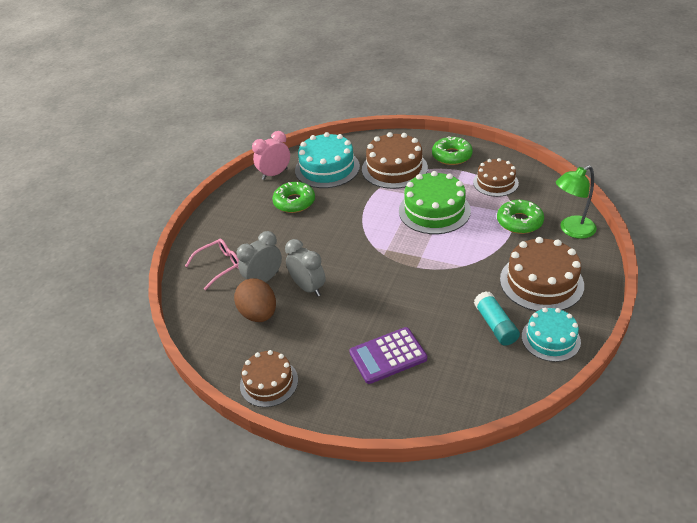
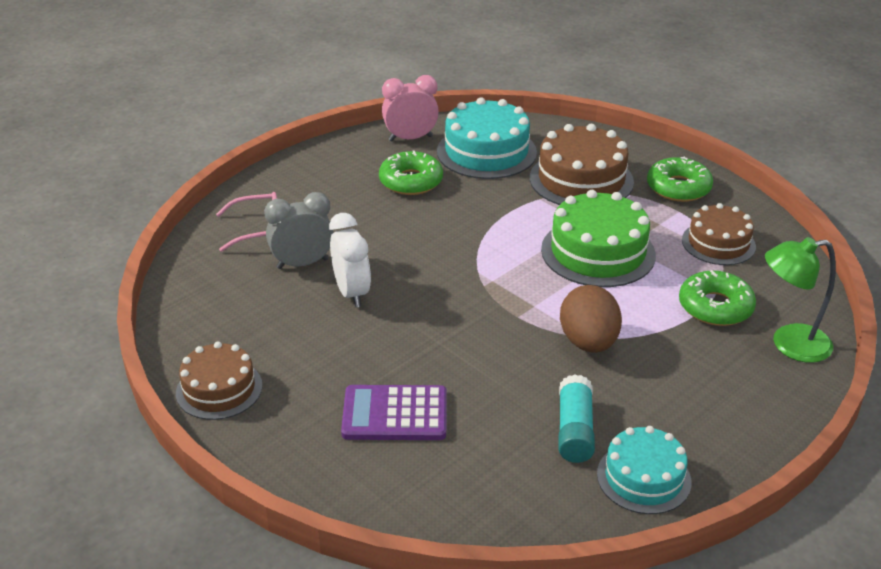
camera: 20 degrees right, 5 degrees down
(259, 314) = (266, 303): brown egg -> brown egg (588, 342)
(308, 288) = (352, 293): grey clock -> white clock
(541, 282) = (687, 398): brown cake -> none

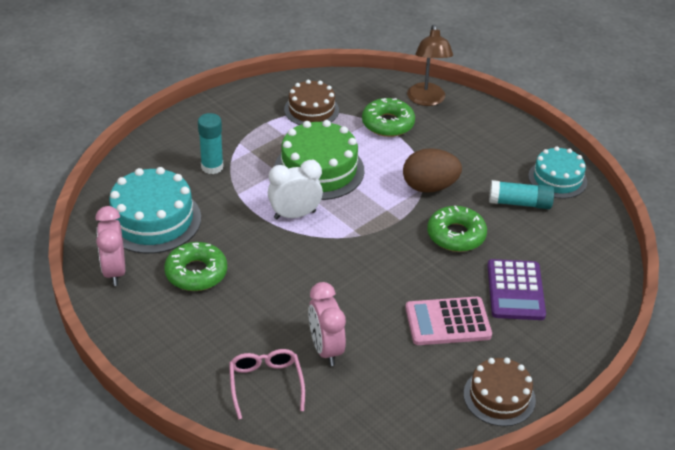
camera: 90 degrees left, 5 degrees up
(302, 263) = (325, 349): grey clock -> pink clock
(339, 352) = (447, 322): none -> pink calculator
(352, 293) = (370, 315): white clock -> white clock (295, 215)
(581, 180) = (212, 167): brown cake -> turquoise glue stick
(678, 188) = (233, 117): green donut -> green donut (456, 235)
(789, 344) = (427, 100): green lamp -> brown lamp

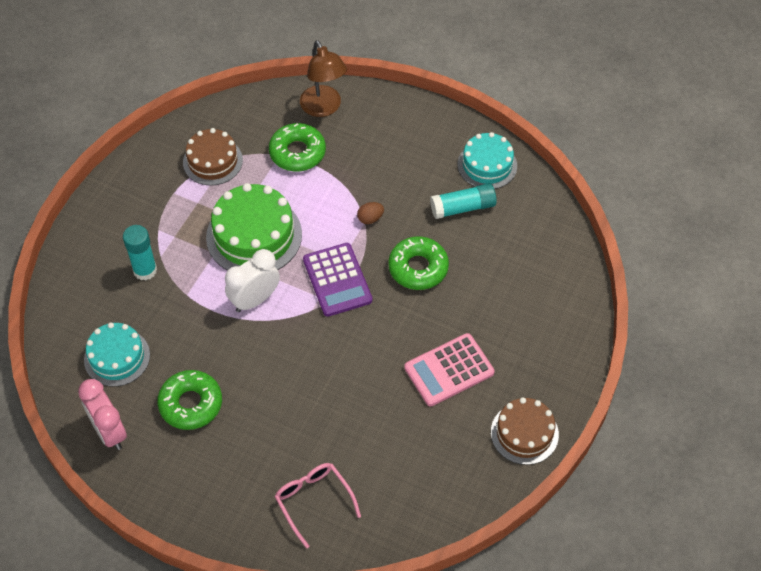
camera: 20 degrees left, 15 degrees up
(153, 220) = (117, 357): turquoise cake -> turquoise cake, size x0.65
(325, 349) = (351, 442): pink clock -> none
(429, 187) = (370, 218): brown egg -> brown egg, size x0.46
(515, 290) = (496, 312): purple calculator -> purple calculator (337, 280)

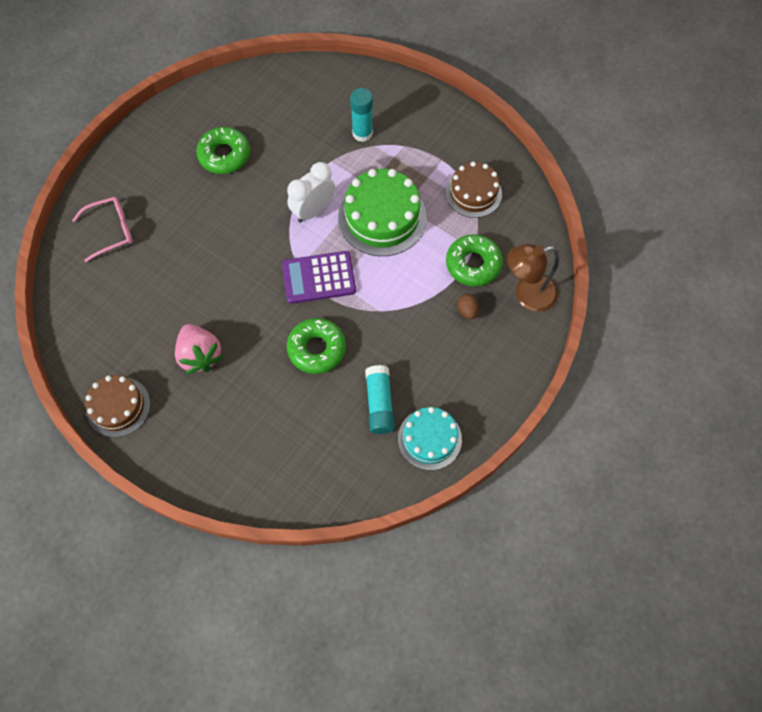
camera: 100 degrees right, 10 degrees up
(109, 432) = (216, 100): pink clock -> none
(117, 357) = (282, 109): turquoise cake -> none
(254, 300) = (313, 210): white clock -> white clock turned 105 degrees counterclockwise
(370, 218) = (382, 316): brown egg -> brown egg (467, 310)
(449, 370) = (200, 355): pink calculator -> pink strawberry

